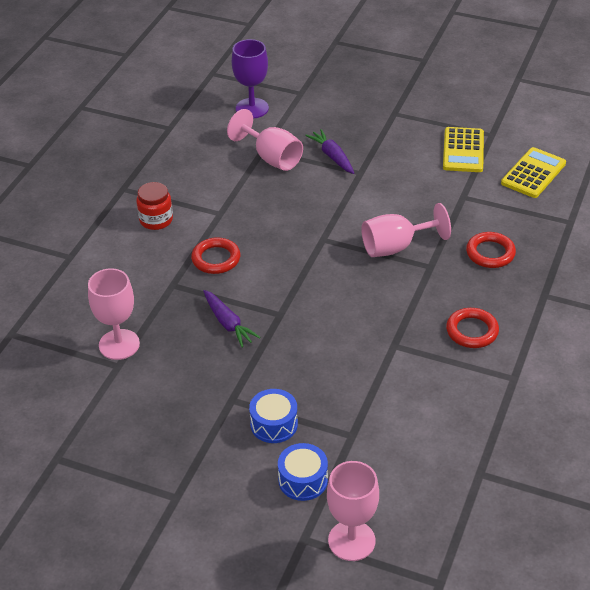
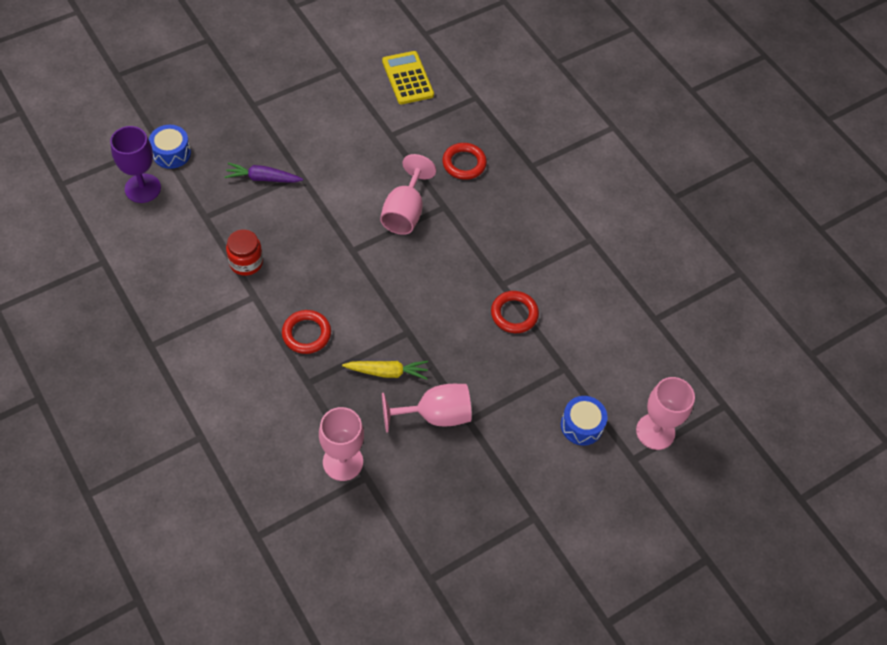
camera: 60 degrees left, 15 degrees up
(156, 220) = (217, 346): red jar -> red jar (246, 262)
(228, 323) = (387, 372): purple carrot -> yellow carrot
(271, 158) = (222, 218): pink goblet -> pink goblet (435, 415)
(274, 424) = (515, 409): blue drum -> blue drum (171, 153)
(463, 150) = (341, 97): yellow calculator -> none
(472, 331) = (529, 230): red ring -> red ring (514, 314)

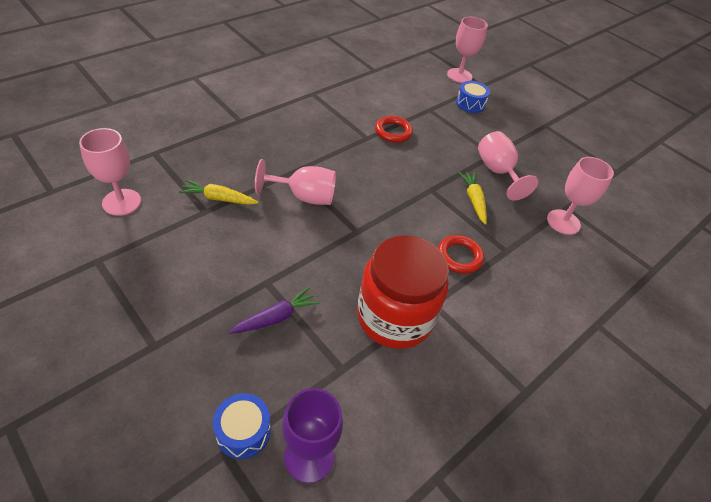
camera: 100 degrees left, 10 degrees down
(246, 262) = (394, 317): red jar -> red jar, size x2.08
(263, 178) = (276, 317): purple carrot -> purple carrot turned 120 degrees counterclockwise
(407, 78) = (121, 202): yellow calculator -> pink goblet
(407, 145) = (219, 198): none -> yellow carrot
(464, 163) = (240, 159): red ring -> none

